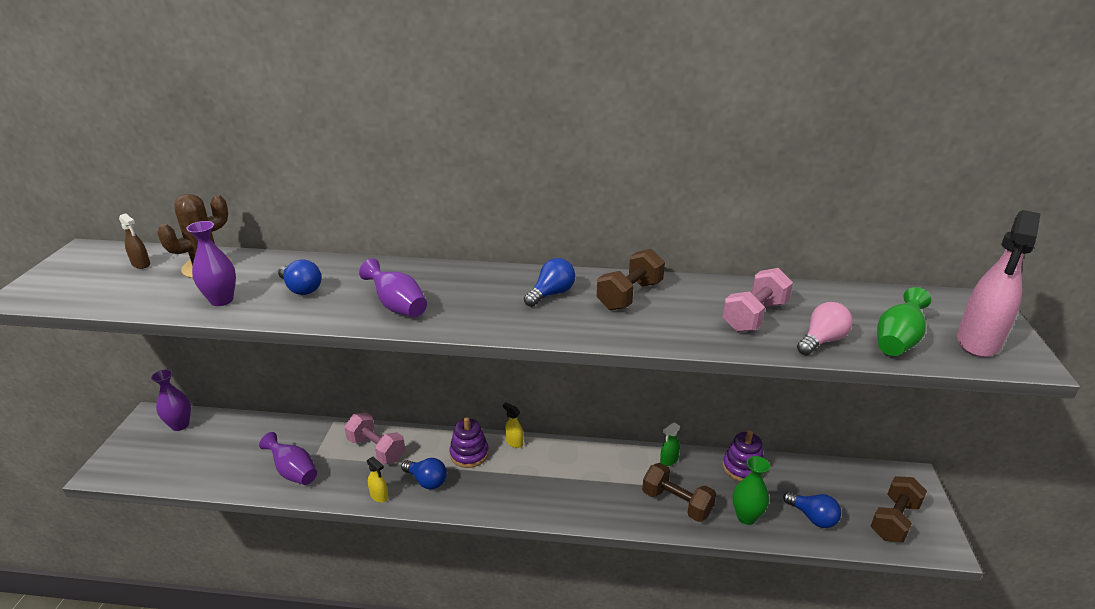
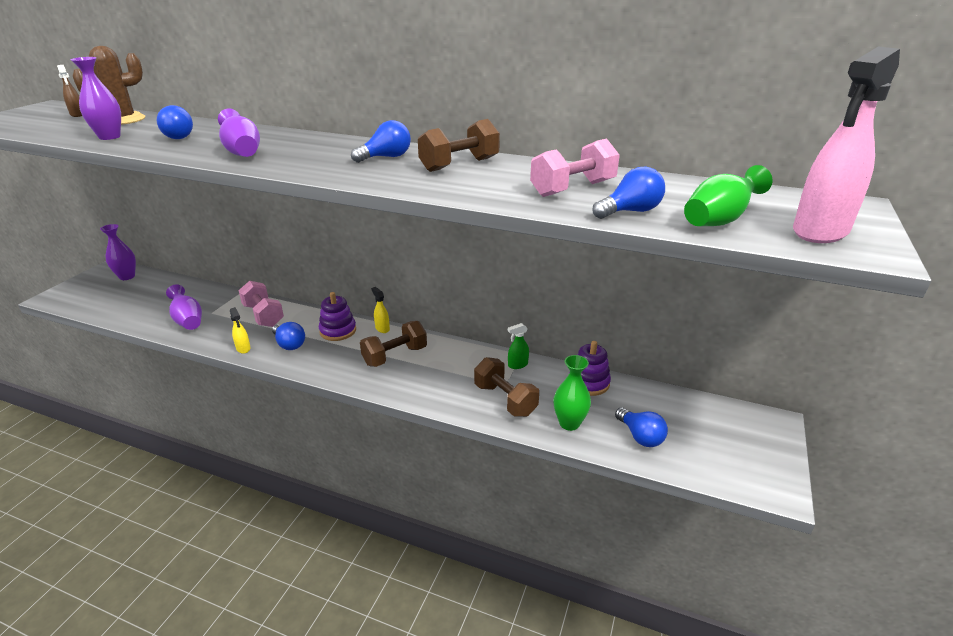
camera: 15 degrees right, 0 degrees up
(821, 341) = (630, 211): pink light bulb -> blue light bulb
(894, 520) = (731, 455): brown dumbbell -> brown dumbbell (395, 356)

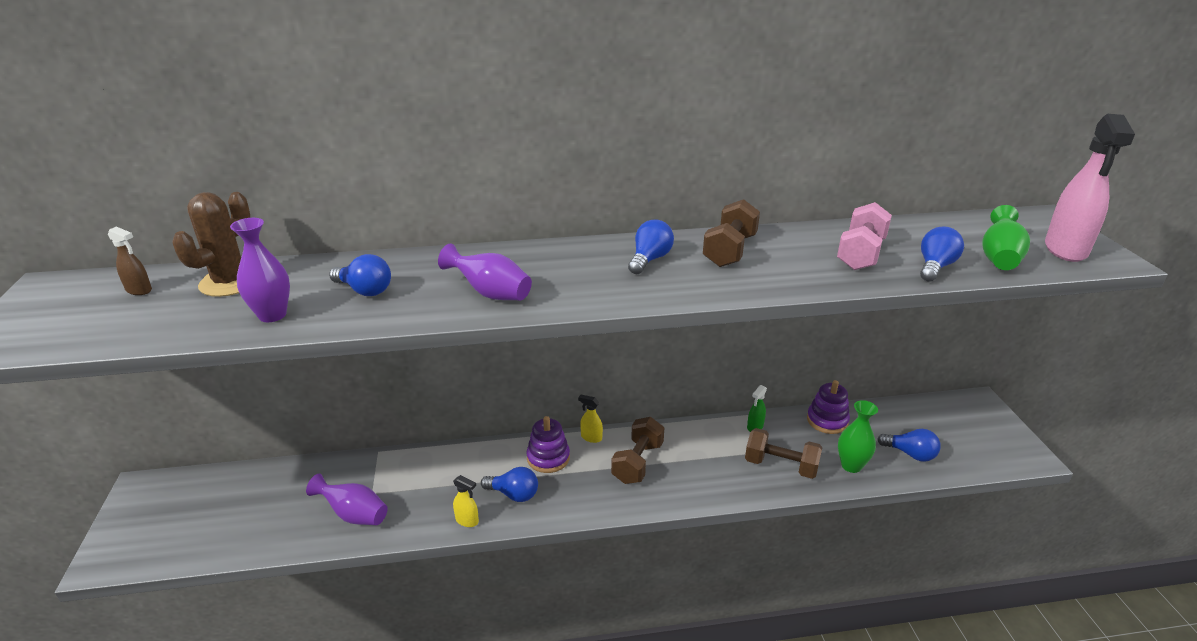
camera: 30 degrees left, 0 degrees up
(127, 277) = (186, 489): purple vase -> none
(263, 315) = (442, 472): pink dumbbell -> none

